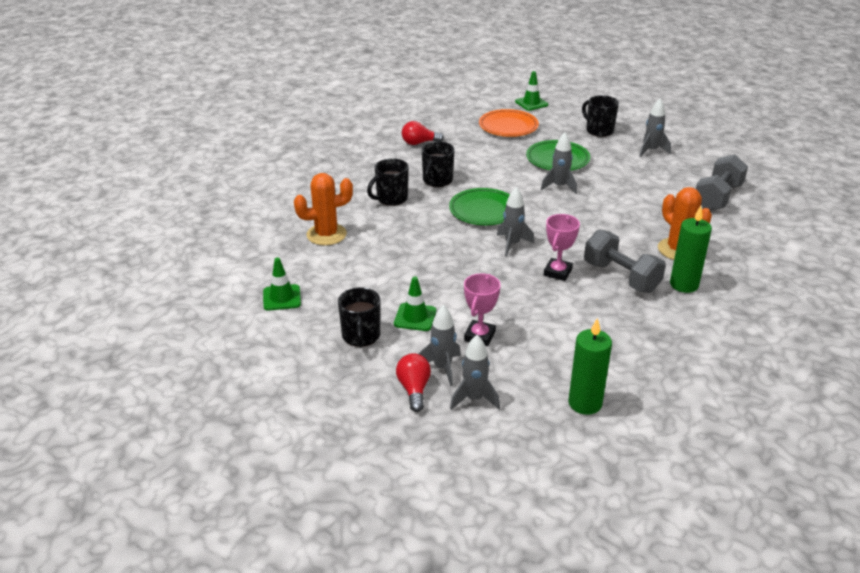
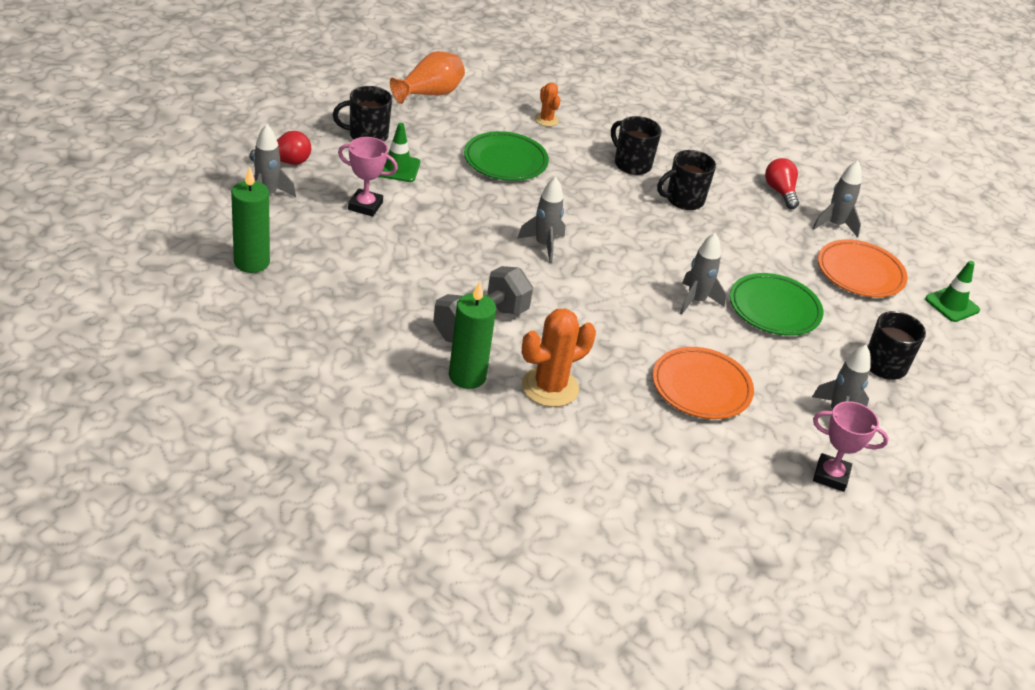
camera: 80 degrees right, 5 degrees up
(282, 298) = (429, 94): green traffic cone -> orange vase
(326, 234) = (546, 120): orange cactus -> orange cactus, size x0.54
(437, 181) = (683, 200): black mug -> black mug turned 45 degrees counterclockwise
(442, 368) = (315, 179): grey rocket -> grey rocket (834, 225)
(483, 211) = (618, 230): green plate -> green plate (505, 161)
(557, 272) = (487, 273): pink trophy -> pink trophy (831, 476)
(650, 193) = (701, 387): none -> orange plate
(717, 197) = (705, 460): grey dumbbell -> none

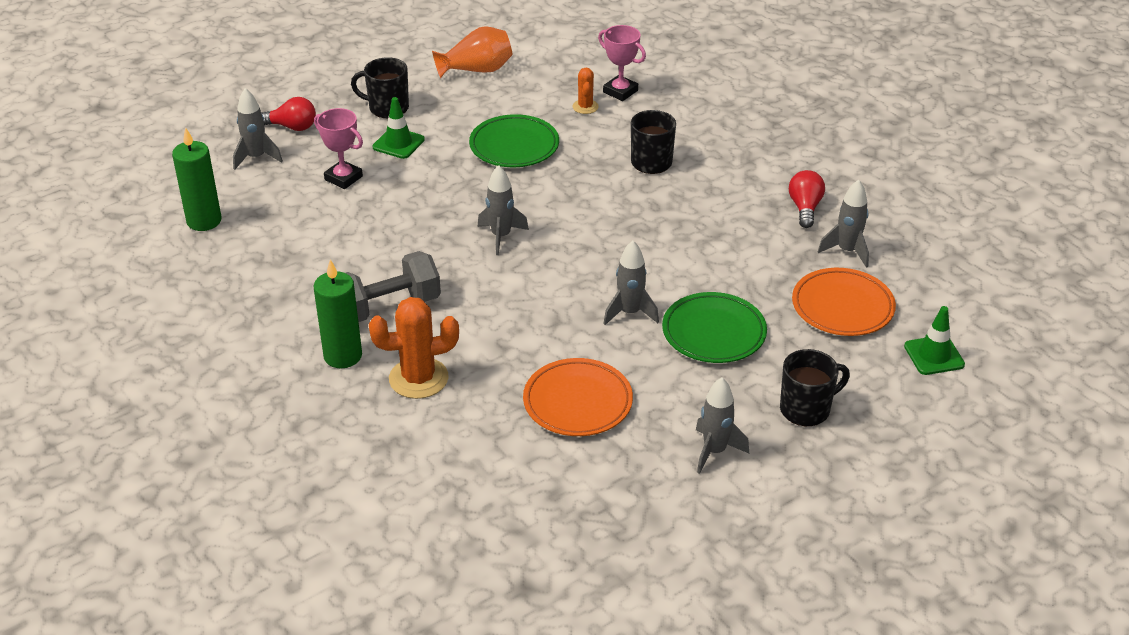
camera: 25 degrees right, 0 degrees up
(683, 200) = (685, 205): black mug -> none
(831, 476) = (663, 514): pink trophy -> pink trophy (620, 91)

